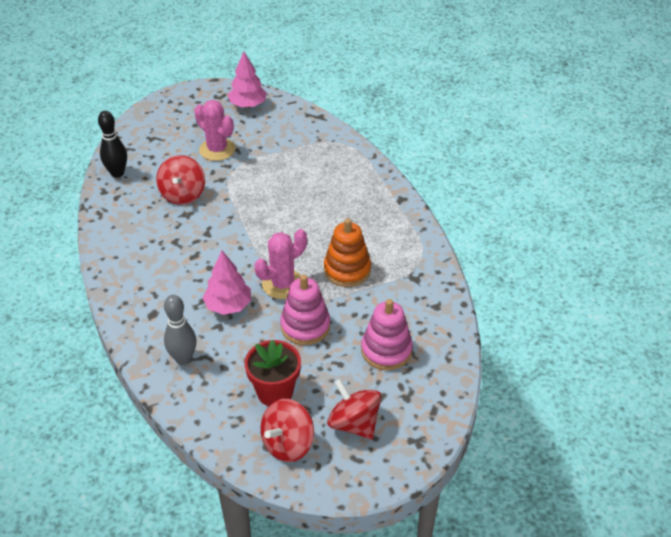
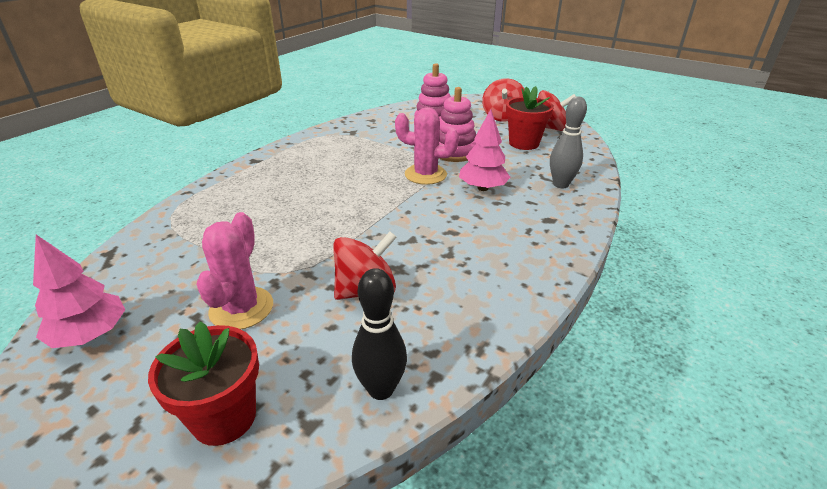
camera: 125 degrees left, 10 degrees down
(155, 130) = (224, 417): none -> red flower pot
(347, 270) = (374, 155): orange stacking toy -> none

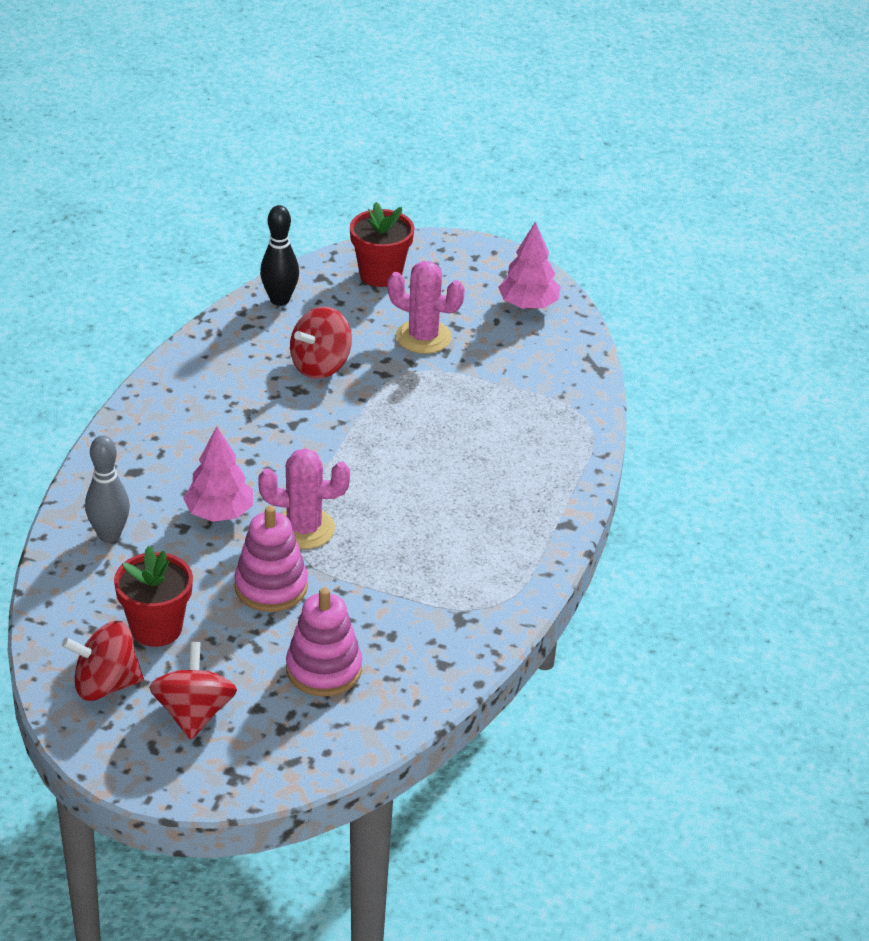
camera: 165 degrees right, 5 degrees up
(241, 308) = (423, 337): pink cactus -> pink cactus turned 60 degrees counterclockwise

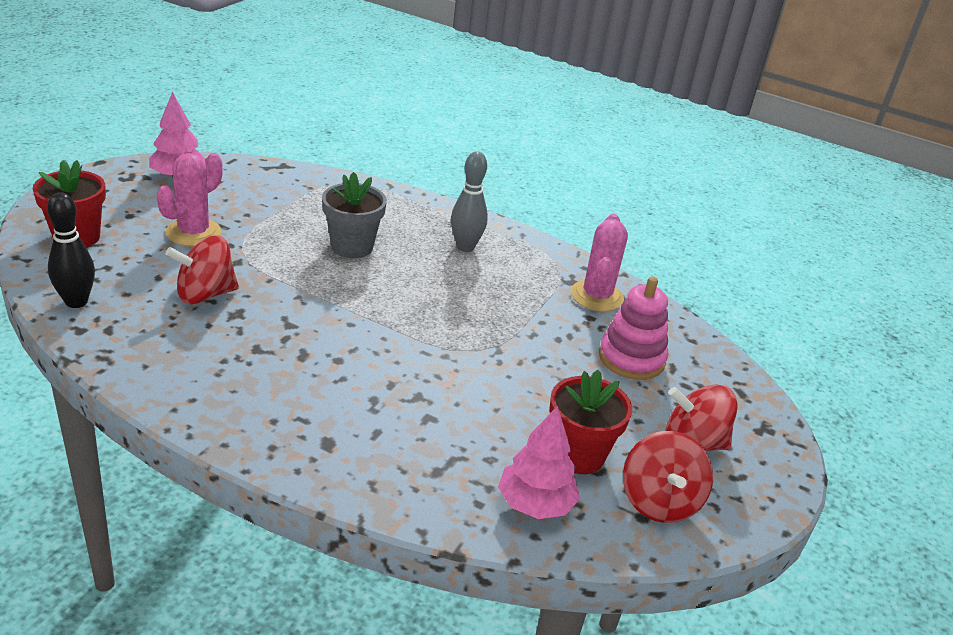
camera: 85 degrees left, 5 degrees down
(109, 535) = (431, 474): grey bowling pin -> grey bowling pin (465, 247)
(219, 513) = (413, 390): pink tree -> pink tree (535, 504)
(271, 587) = (524, 373): pink stacking toy -> none
(304, 529) = (447, 341): pink cactus -> pink cactus (596, 296)
(320, 365) = (205, 294): red spinning top -> red spinning top turned 105 degrees clockwise
(450, 443) = (352, 247): none -> grey flower pot

